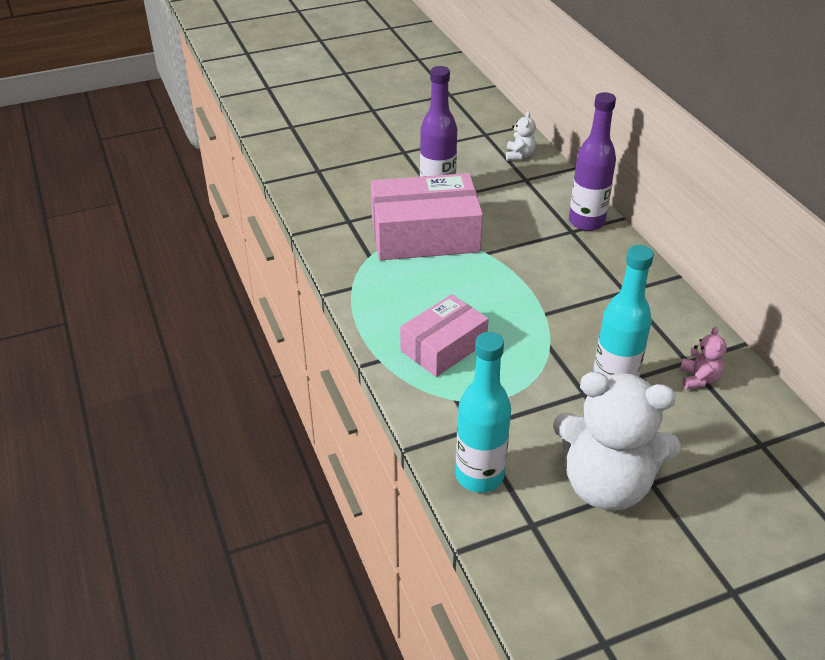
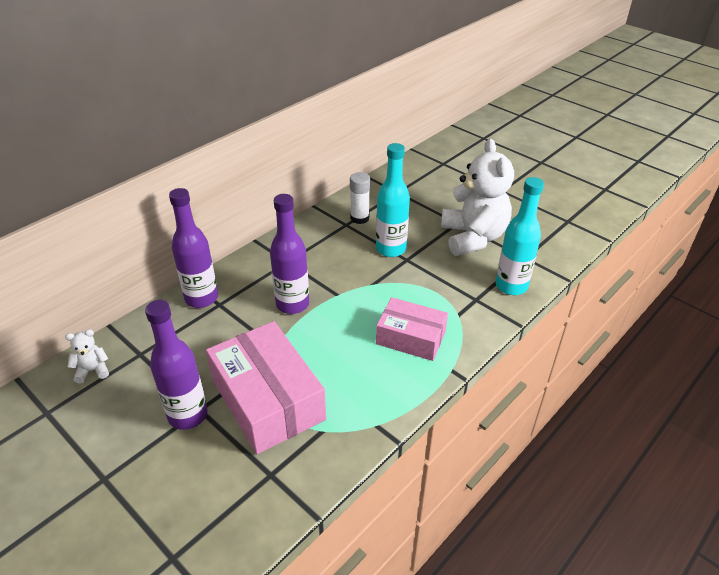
camera: 115 degrees left, 0 degrees up
(545, 277) = (292, 304): none -> purple bottle
(698, 379) = (359, 218): pink teddy bear -> white glue stick

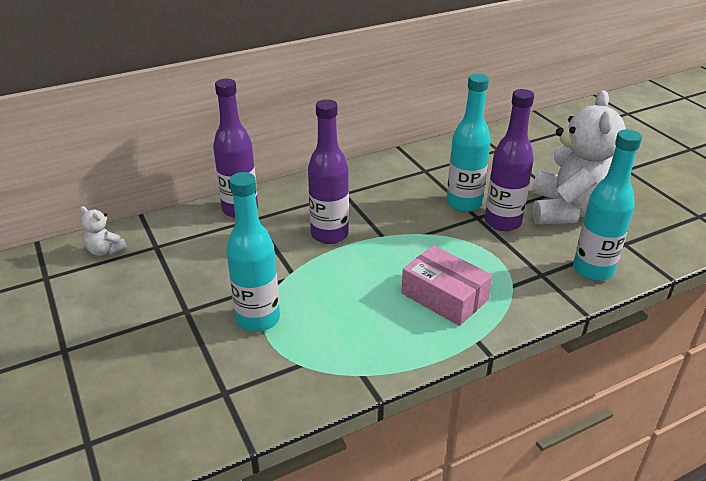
camera: 20 degrees right, 5 degrees down
(92, 370) = (105, 250): white teddy bear -> white teddy bear turned 150 degrees counterclockwise
(188, 415) = (171, 313): purple bottle -> purple bottle (502, 222)
(267, 399) = (258, 319): pink box -> turquoise bottle
(359, 218) = (443, 167): white glue stick -> none

